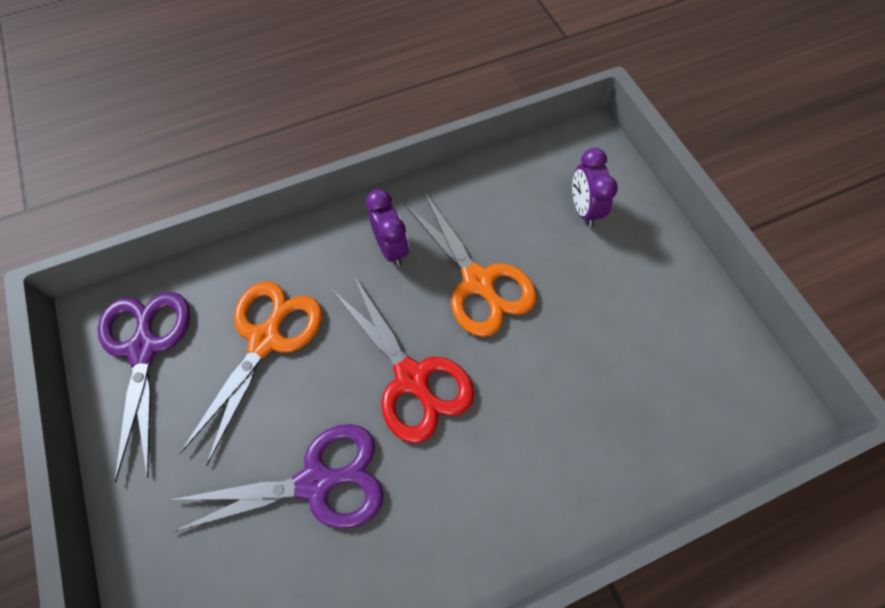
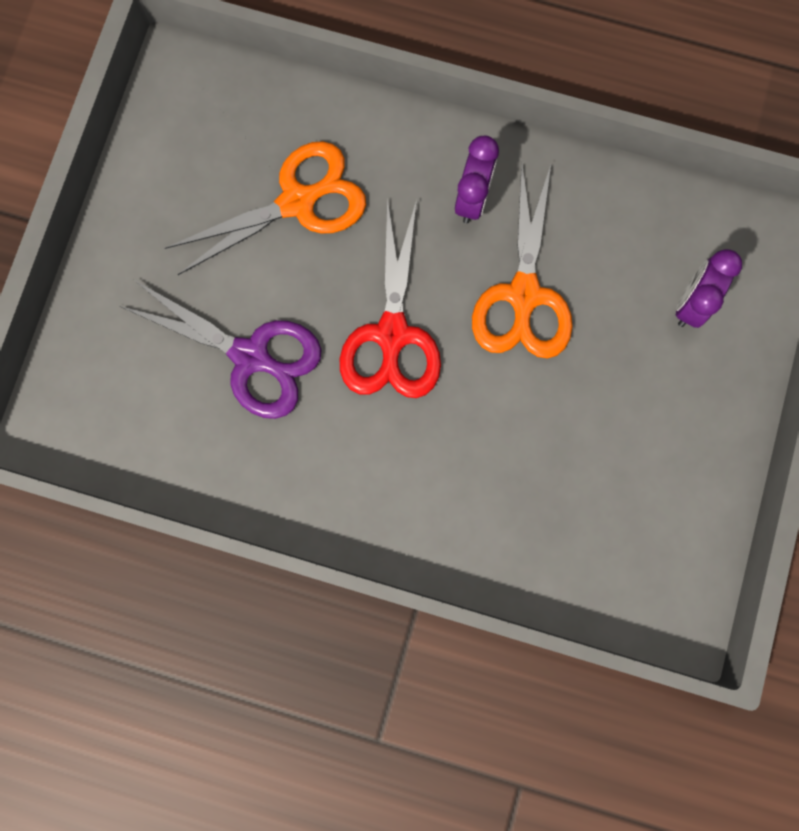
camera: 40 degrees right, 15 degrees up
(144, 348) = (194, 131): purple scissors -> none

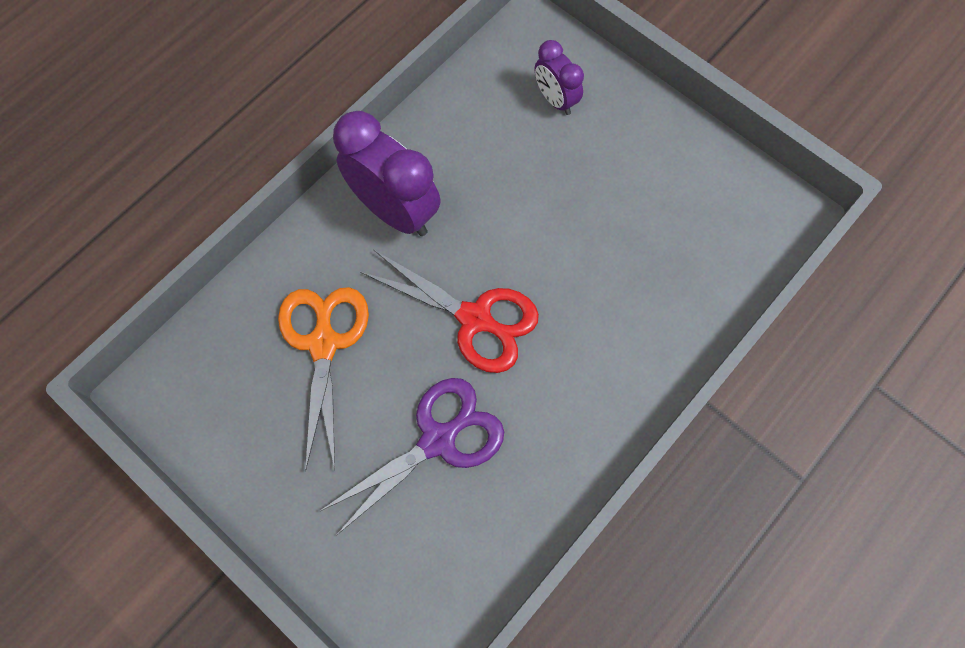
camera: 65 degrees left, 10 degrees down
(472, 199) = (394, 210): purple clock -> purple clock, size x1.79
(523, 295) = (492, 208): orange scissors -> none

